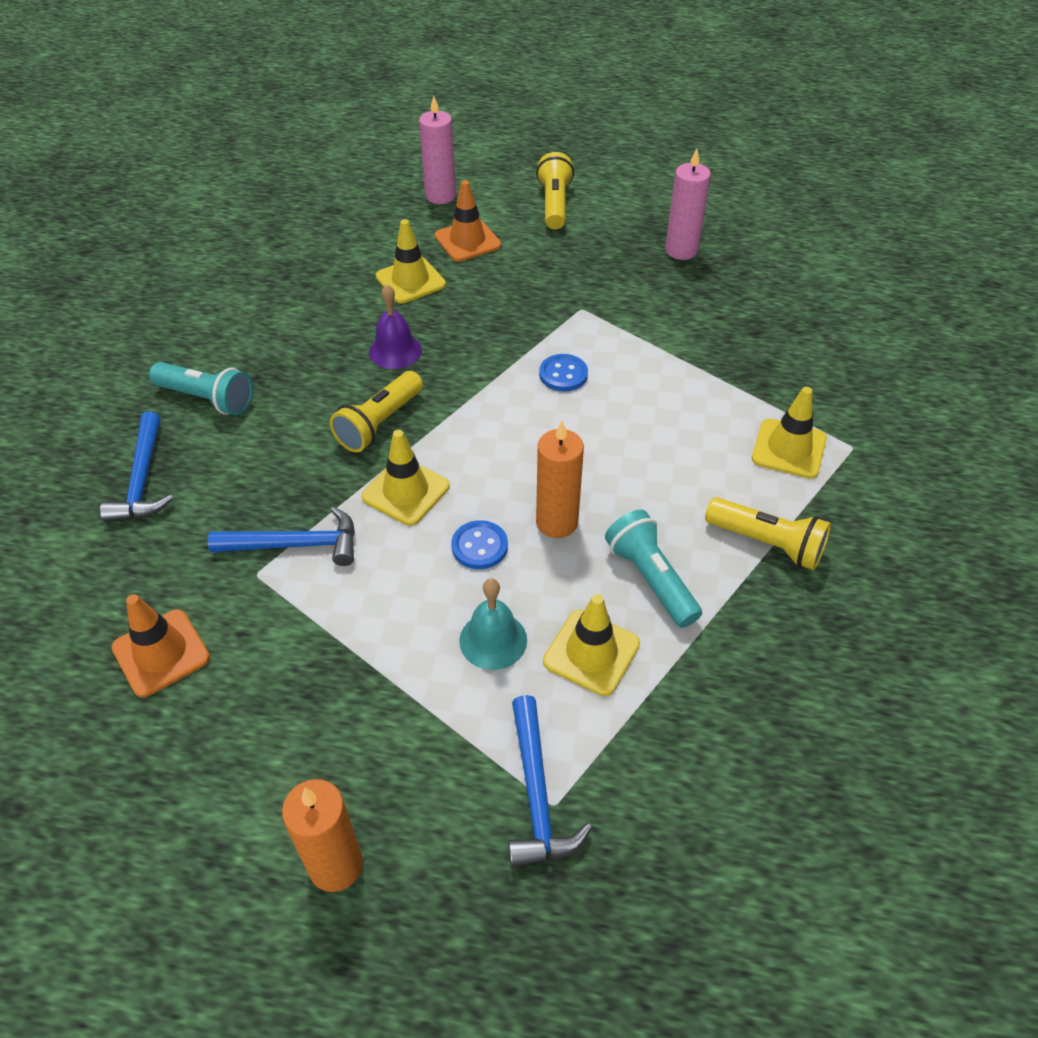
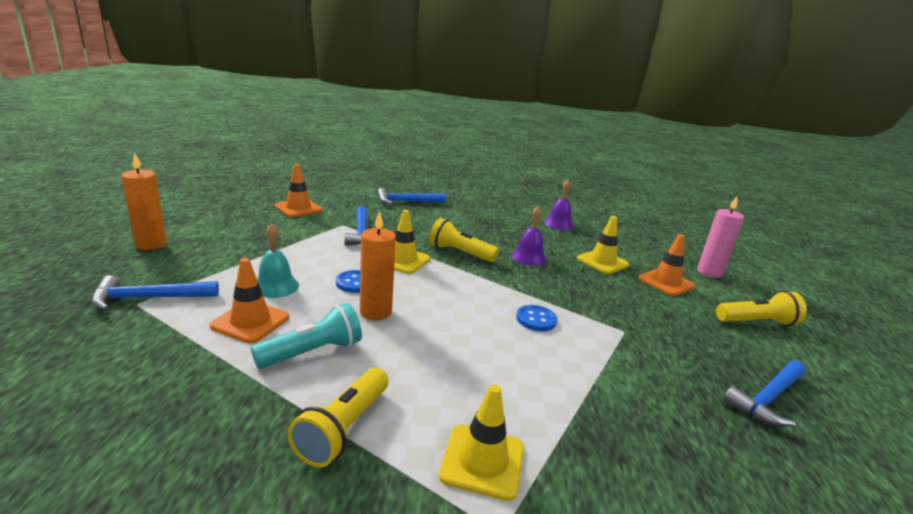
camera: 80 degrees right, 25 degrees down
(207, 399) = (466, 212): turquoise flashlight -> none
(272, 294) = (558, 224): none -> purple bell
(591, 652) = (250, 322): yellow traffic cone -> orange traffic cone
(681, 250) = (767, 398): pink candle -> blue hammer

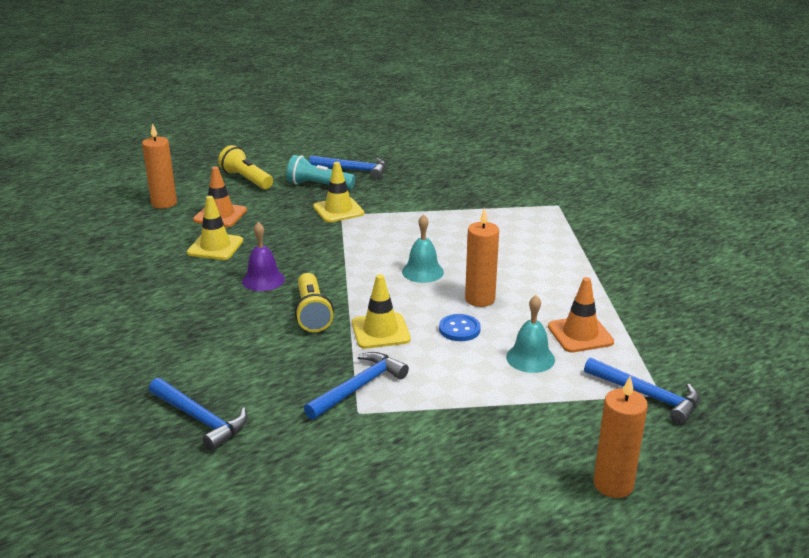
camera: 125 degrees left, 5 degrees up
(298, 208) = (365, 479): orange traffic cone -> none
(313, 352) = (558, 294): turquoise flashlight -> turquoise flashlight (318, 185)
(343, 428) = (582, 255): yellow flashlight -> none
(457, 312) = (422, 272): none -> turquoise bell
(482, 461) = (533, 219): yellow traffic cone -> yellow traffic cone (338, 210)
(536, 319) = (379, 244): blue button -> none
(558, 224) = (127, 294): purple bell -> none
(709, 272) = (164, 203): pink candle -> orange candle

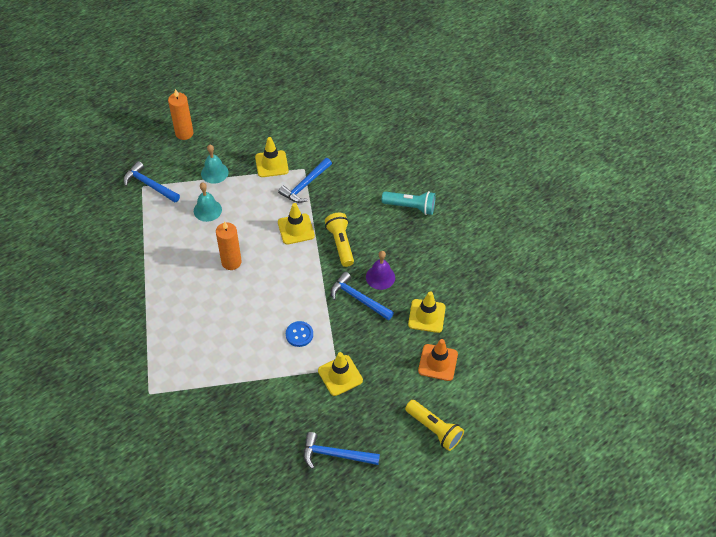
camera: 175 degrees right, 25 degrees up
(164, 203) = (492, 380): orange candle -> none
(200, 419) = (384, 161): blue hammer -> blue hammer (358, 298)
(318, 185) = (364, 420): turquoise flashlight -> turquoise flashlight (410, 207)
(421, 422) = (271, 164): none -> yellow traffic cone
(422, 272) = (269, 291): turquoise bell -> turquoise bell (214, 172)
(459, 329) = (247, 232): blue button -> blue button (299, 334)
(580, 334) = (173, 231): orange traffic cone -> none

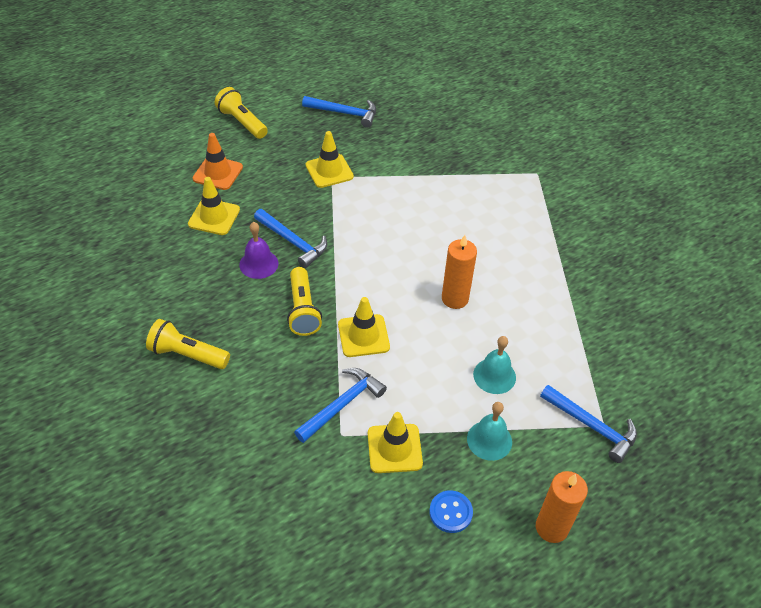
camera: 175 degrees left, 5 degrees down
(299, 334) = (370, 211): blue button -> blue button (450, 512)
(410, 207) = (187, 354): turquoise flashlight -> yellow flashlight

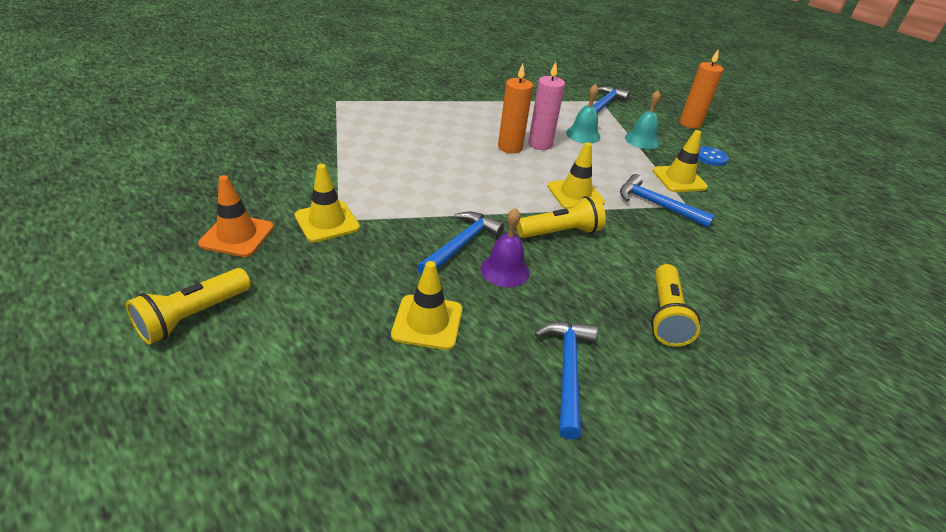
camera: 100 degrees left, 10 degrees down
(218, 173) = (326, 330): orange traffic cone -> orange traffic cone (237, 235)
(344, 113) = (201, 212): blue hammer -> blue hammer (568, 371)
(465, 327) = (540, 144): none -> pink candle

